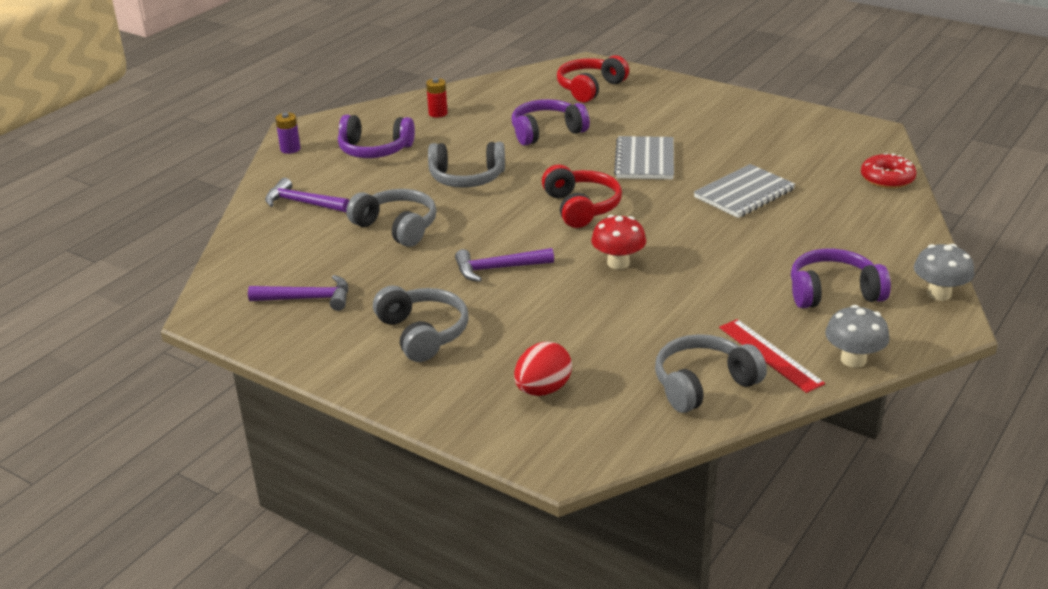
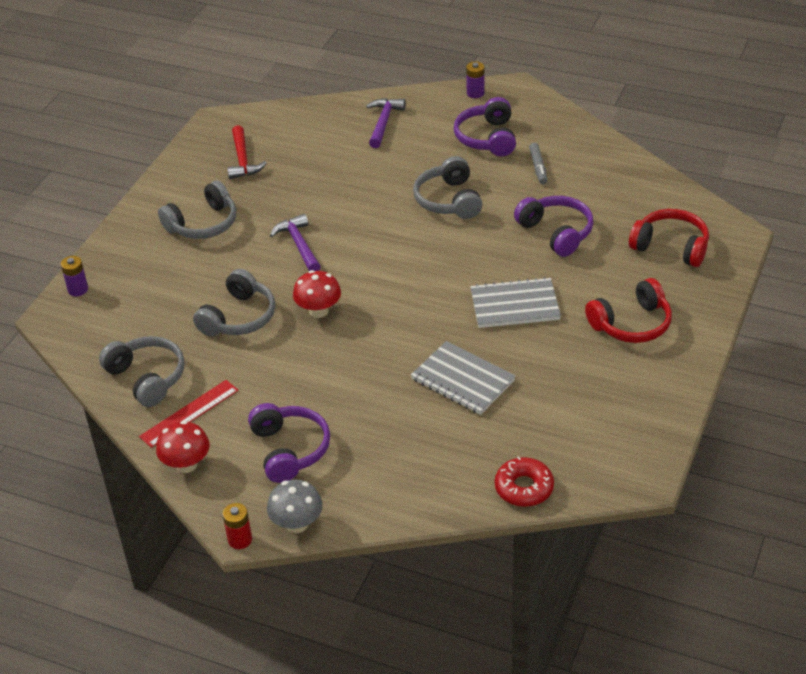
camera: 80 degrees right, 10 degrees up
(308, 299) = (243, 160): purple hammer -> red hammer
(397, 227) = (354, 179): grey headphones -> grey headphones (239, 317)
(438, 113) = (574, 158): red battery -> red battery (240, 540)
(441, 130) = (538, 167): none -> grey marker
(512, 441) = (78, 289): none -> purple battery
(543, 390) = (137, 295): red egg -> none
(581, 207) = (411, 276): red headphones -> red headphones (631, 324)
(853, 359) = (186, 464): grey mushroom -> red mushroom

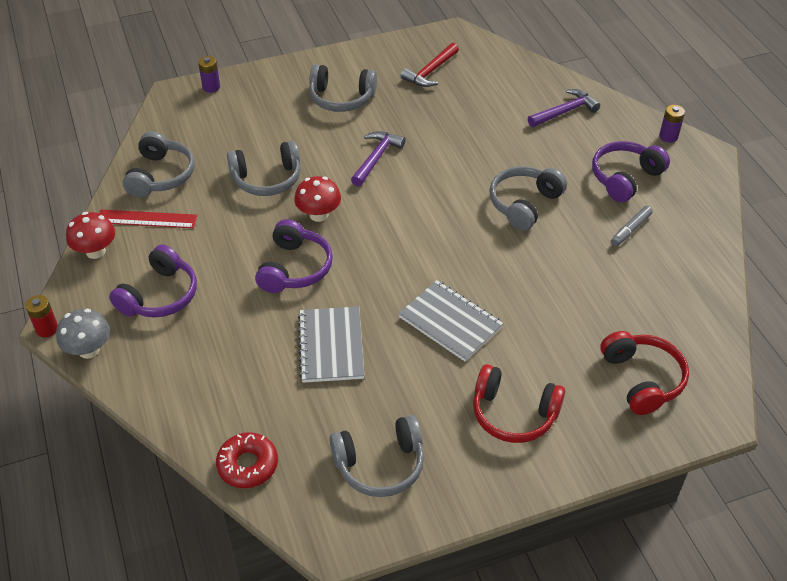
camera: 45 degrees right, 5 degrees up
(556, 232) = (566, 292): purple headphones -> purple headphones (295, 268)
(601, 416) = (380, 465): none -> grey headphones

